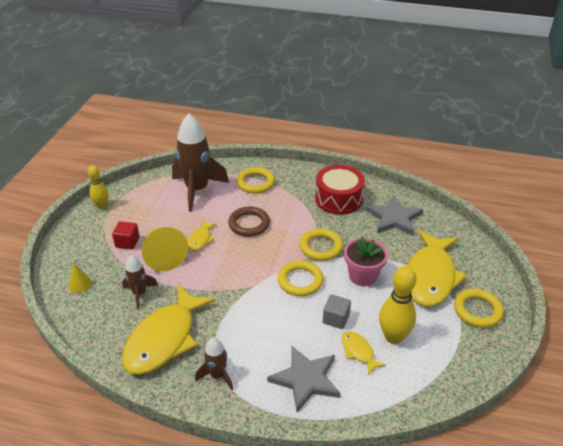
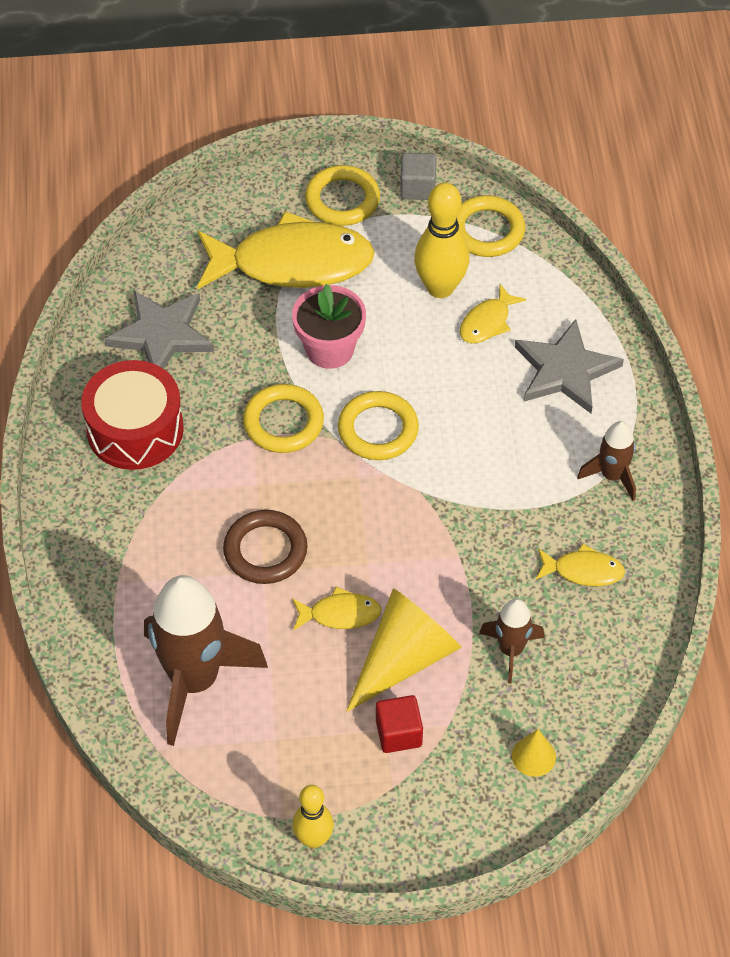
camera: 110 degrees left, 15 degrees up
(164, 339) = (583, 571): yellow fish -> yellow fish, size x0.45
(255, 183) = (132, 583): yellow ring -> yellow ring (487, 230)
(336, 319) = (438, 363): grey cube -> grey cube (417, 188)

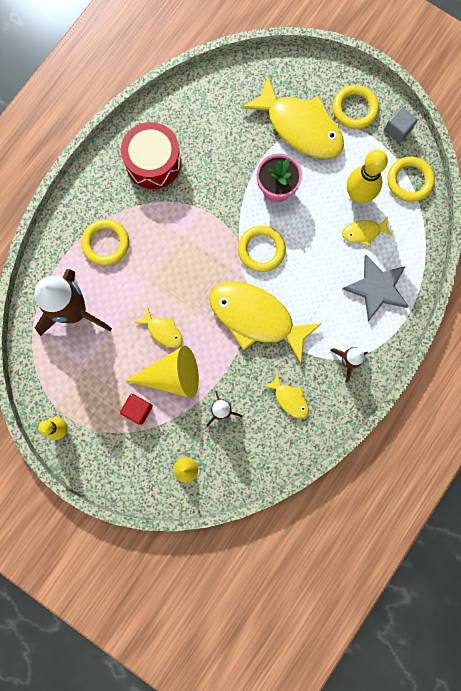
camera: 40 degrees right, 25 degrees up
(162, 334) = (207, 120): grey star -> none
(265, 550) = (158, 272): brown ring -> none
(283, 422) = (222, 211): yellow ring -> yellow ring (106, 243)
(448, 510) = (256, 318): none -> yellow fish

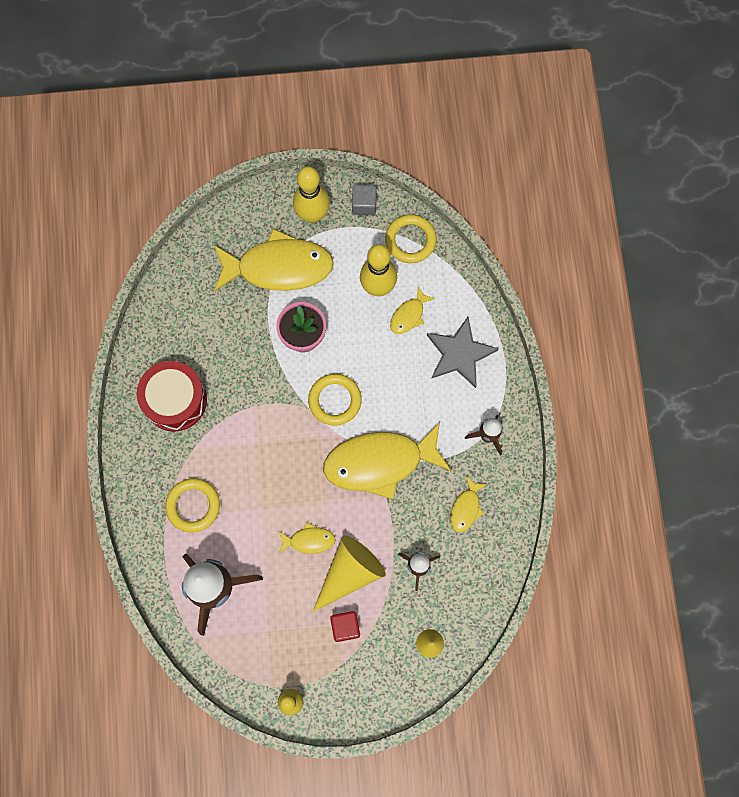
camera: 40 degrees left, 5 degrees down
(289, 399) = (466, 508): yellow fish -> yellow fish turned 105 degrees clockwise
(354, 109) = (312, 215): yellow ring -> yellow bowling pin

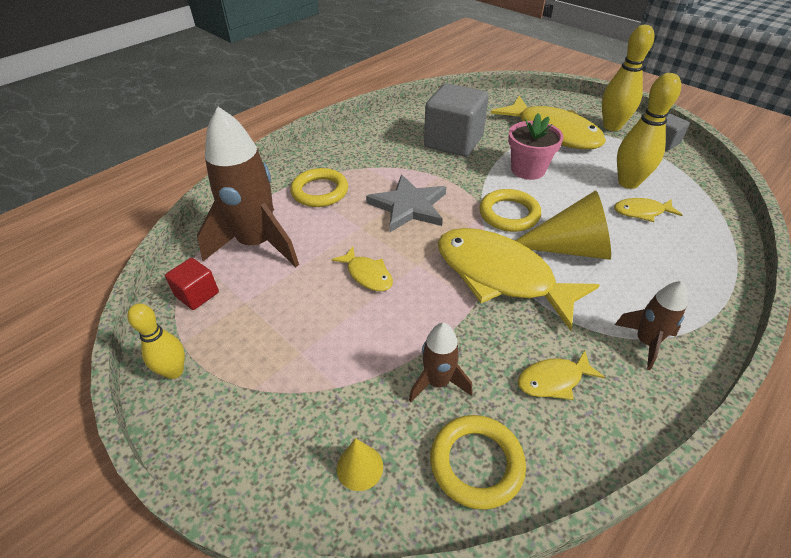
camera: 50 degrees right, 30 degrees down
(175, 400) = (391, 141): red drum -> none
(220, 353) = (453, 142): none -> grey cube
(345, 627) = (304, 362): red cube -> red cube (197, 294)
(350, 572) = (368, 326): yellow cone -> yellow cone (569, 248)
(410, 240) = (689, 177): yellow ring -> yellow ring (476, 463)
(459, 354) = (673, 264): grey star -> grey star (409, 206)

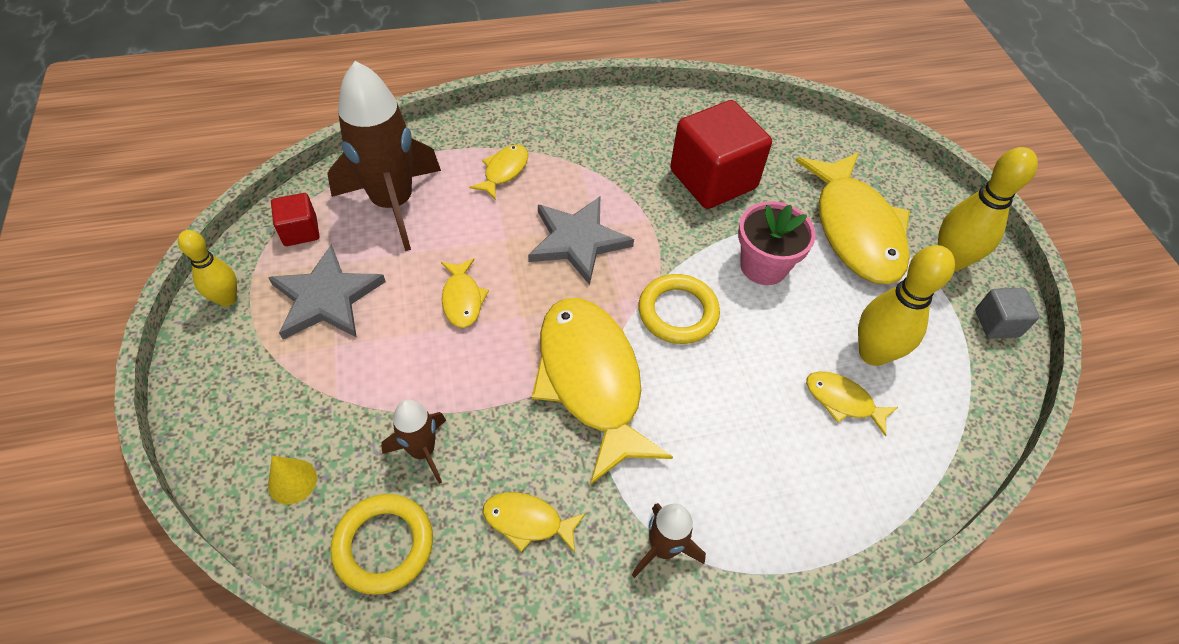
camera: 30 degrees right, 10 degrees up
(262, 326) = (326, 297): none -> grey star
(320, 191) = (504, 171): yellow ring -> yellow fish
(453, 142) = (713, 179): grey cube -> red cube
(569, 248) = (701, 394): yellow cone -> none

